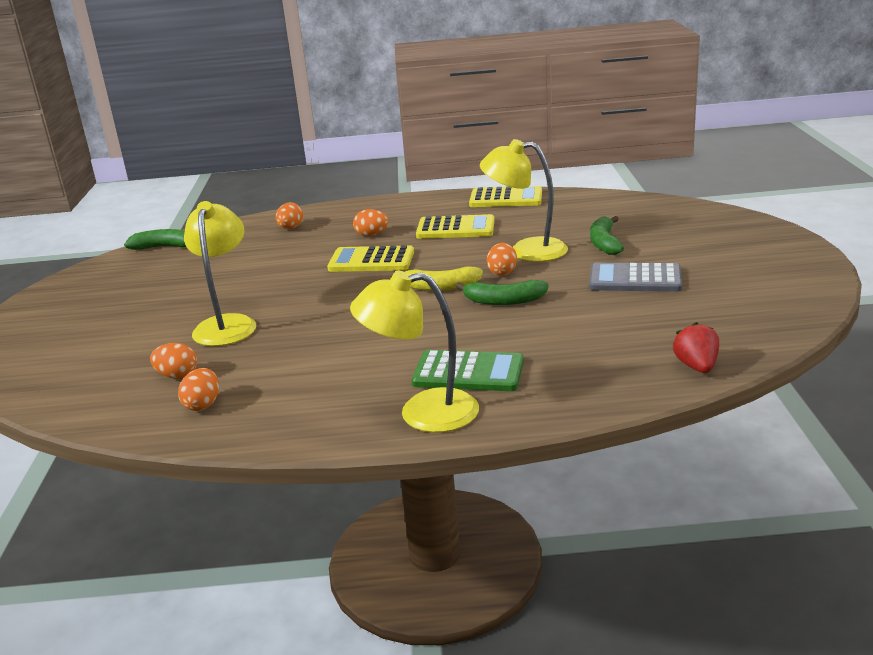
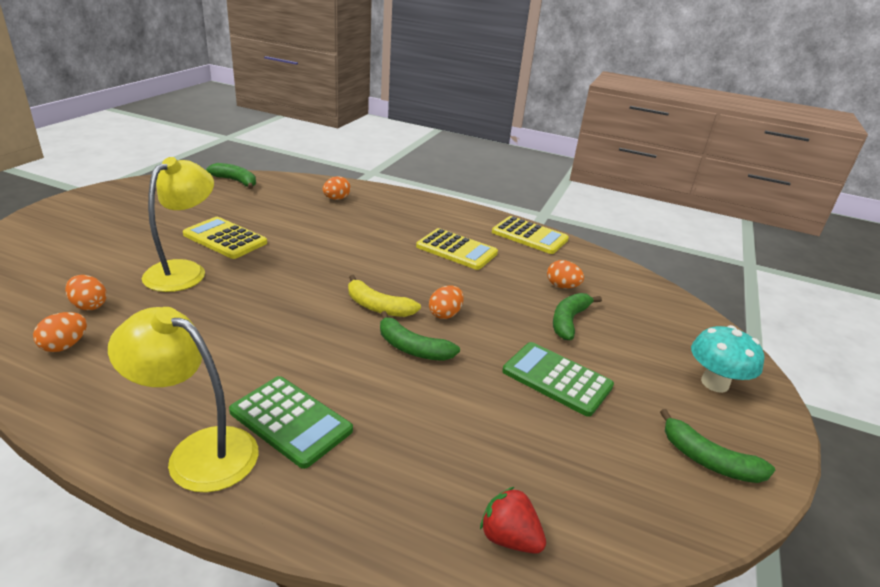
camera: 20 degrees right, 5 degrees up
(371, 235) = (385, 229): orange egg -> orange egg (562, 286)
(371, 261) = (356, 254): yellow calculator -> yellow calculator (225, 239)
(526, 250) = (490, 298): yellow lamp -> none
(635, 279) = (557, 379): grey calculator -> green calculator
(696, 366) = (509, 538): red strawberry -> red strawberry turned 75 degrees counterclockwise
(746, 242) = (714, 383): none -> turquoise mushroom
(781, 284) = (708, 460): none -> green banana

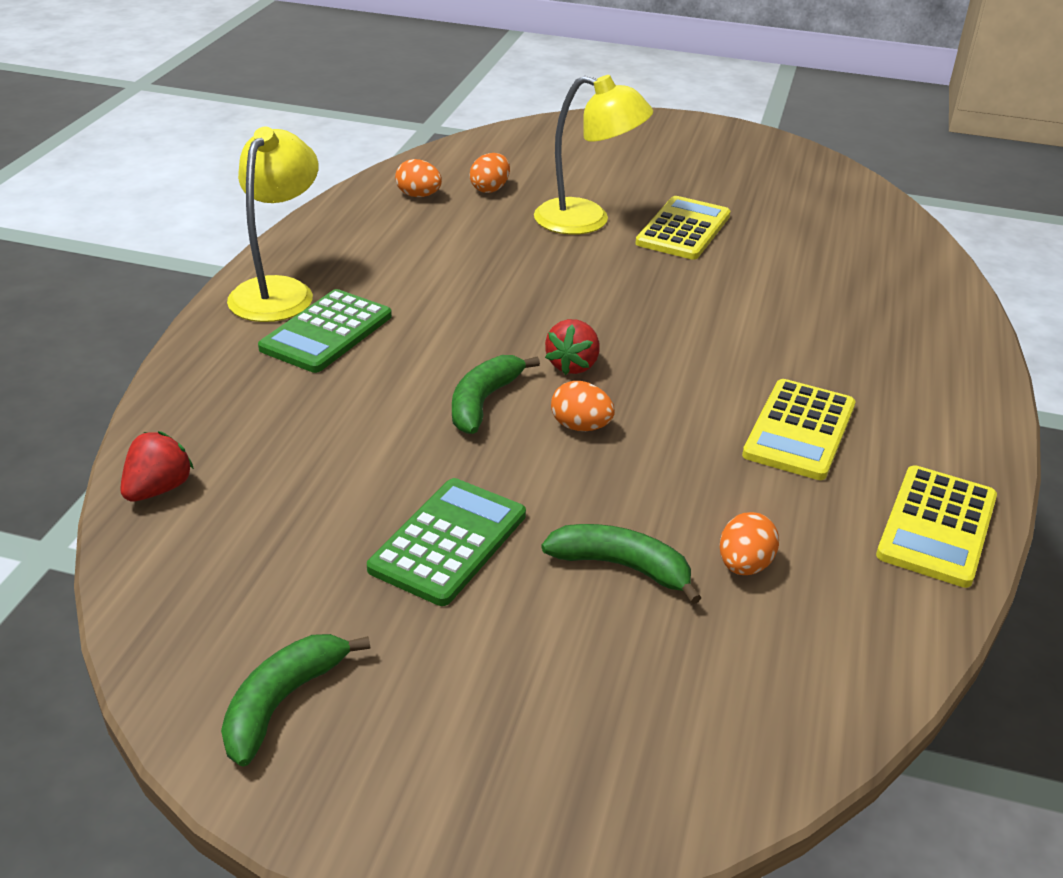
camera: 85 degrees right, 5 degrees up
(236, 181) = (867, 204): green banana -> none
(336, 199) = (891, 293): orange egg -> none
(378, 307) = (573, 365): yellow banana -> red strawberry
(714, 383) = (487, 759): turquoise mushroom -> none

